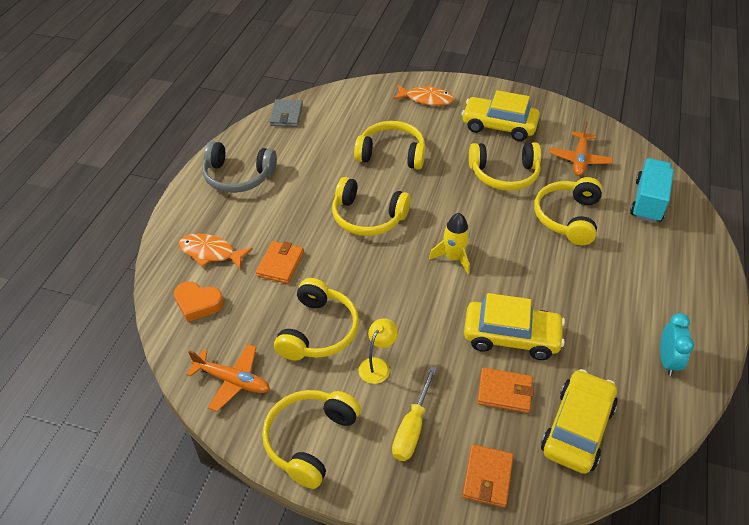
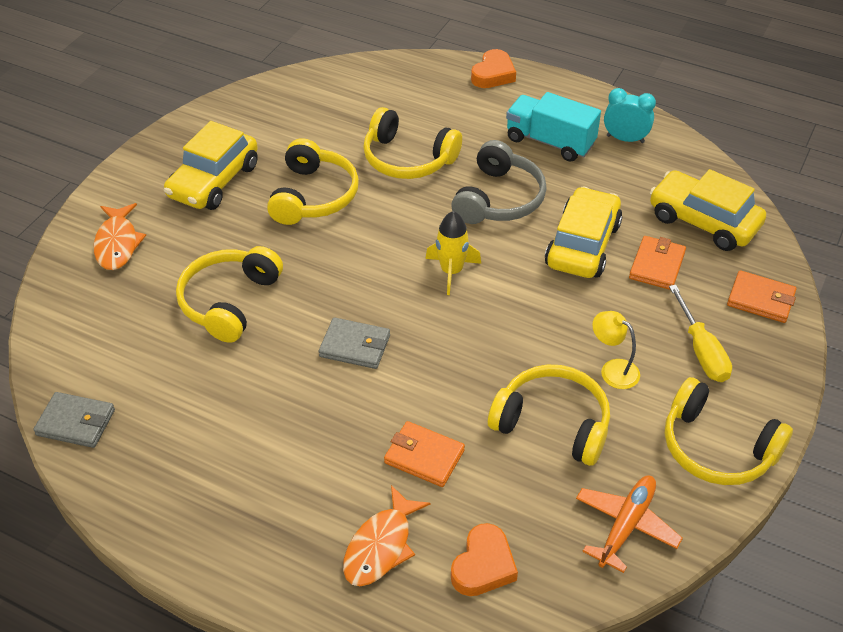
camera: 80 degrees left, 0 degrees up
(238, 176) = (212, 501): grey headphones -> grey headphones (499, 199)
(367, 217) = (355, 346): yellow headphones -> grey wallet
(412, 428) = (701, 350): yellow screwdriver -> yellow screwdriver turned 45 degrees clockwise
(426, 99) = (117, 243): orange fish -> orange fish turned 150 degrees clockwise
(579, 159) = (309, 125): orange plane -> none
(648, 201) = (399, 91): turquoise truck -> turquoise truck (550, 142)
(706, 257) = (493, 74): none -> orange heart

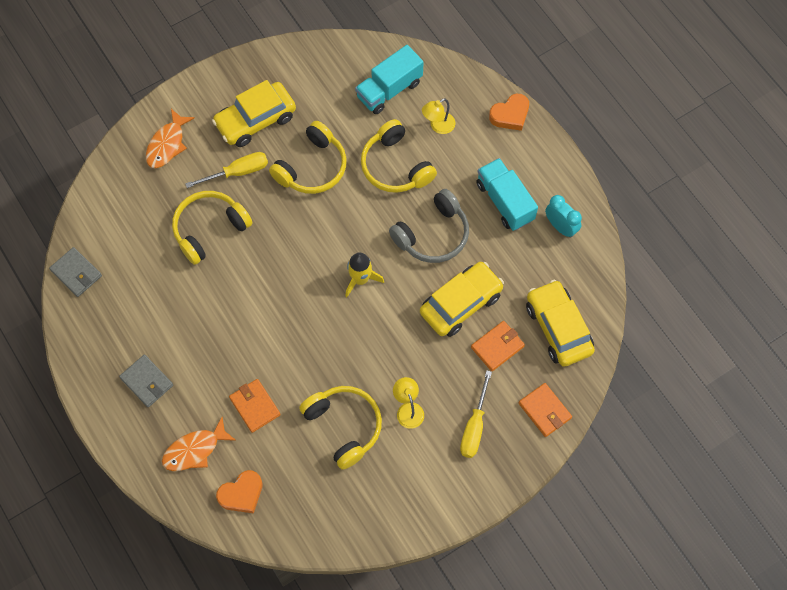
camera: 30 degrees right, 20 degrees up
(226, 234) = (238, 172): none -> yellow screwdriver
(348, 101) = (389, 90): none -> turquoise truck
(355, 346) = (264, 305): grey wallet -> grey wallet (147, 382)
(426, 110) = (438, 126): none -> yellow lamp
(626, 525) = (337, 516): orange plane -> none
(717, 448) = (429, 498): yellow headphones -> none

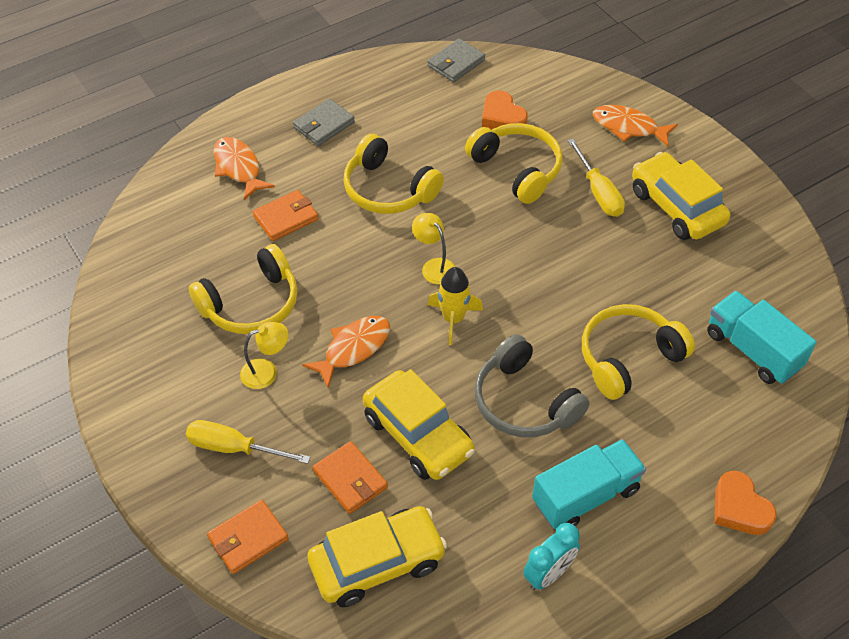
camera: 90 degrees right, 15 degrees down
(241, 494) = (180, 210): orange heart -> orange heart (502, 117)
(312, 167) = (614, 266): yellow headphones -> yellow headphones (388, 189)
(387, 349) = (353, 349): none -> orange fish
(438, 126) = (702, 410): yellow lamp -> yellow lamp (434, 266)

